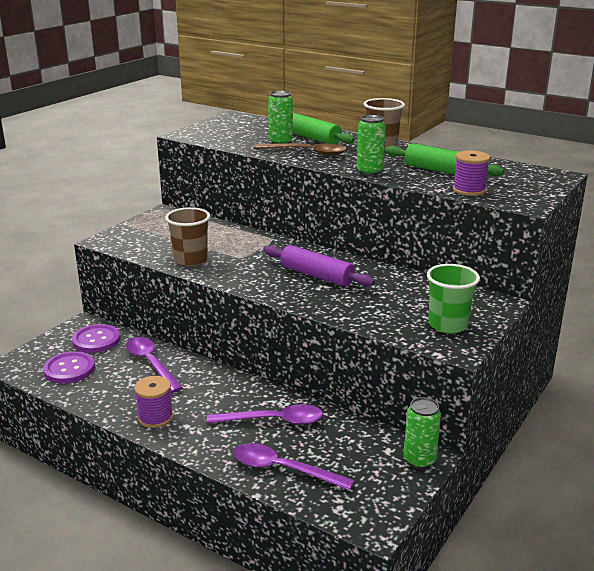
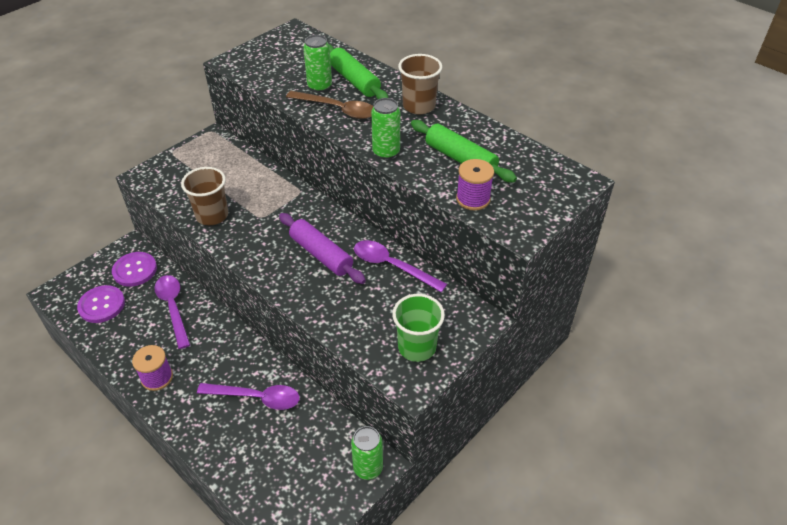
camera: 10 degrees right, 20 degrees up
(283, 469) = (245, 459): purple spoon -> purple spoon (392, 266)

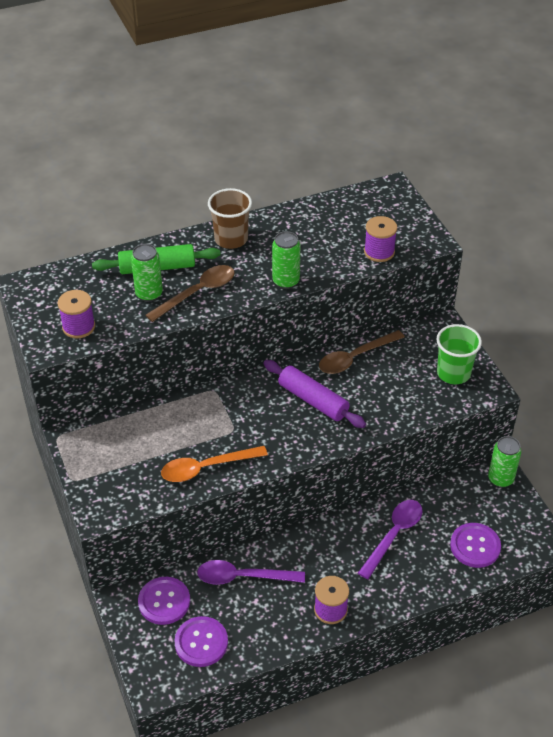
camera: 65 degrees left, 0 degrees up
(212, 215) = (206, 468): brown cup -> orange spoon
(262, 67) = (78, 327): none -> purple spool
(269, 470) = (475, 546): none -> purple button
(321, 254) = (313, 400): purple rolling pin -> purple rolling pin turned 60 degrees clockwise
(392, 266) = (355, 358): purple spoon -> brown spoon
(460, 159) = (324, 241): green rolling pin -> none

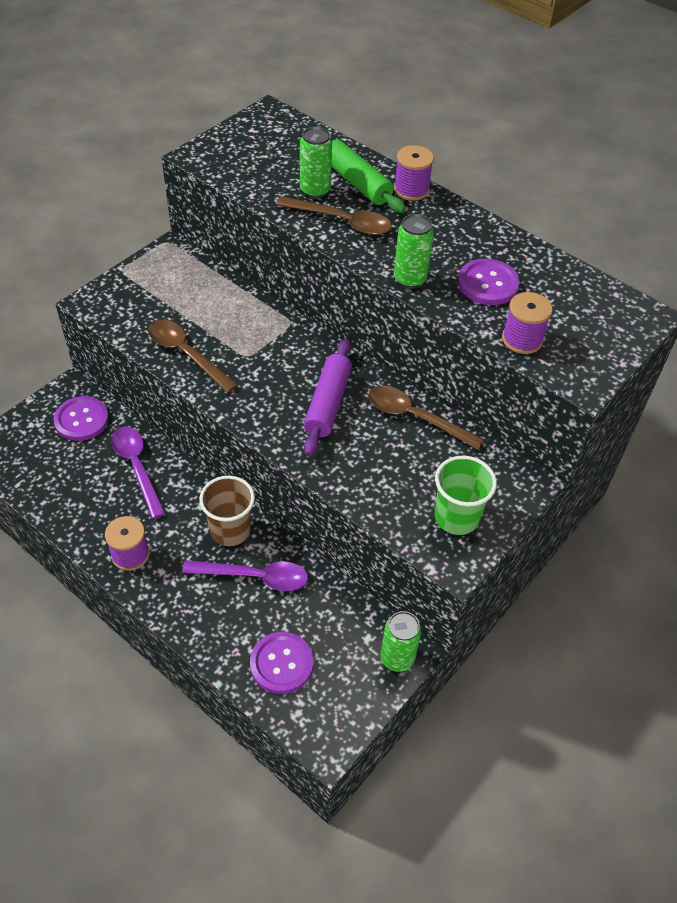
camera: 60 degrees right, 5 degrees up
(78, 327) = (238, 163): purple spool -> purple spool (411, 189)
(201, 642) = (47, 465): purple button -> purple button (488, 284)
(206, 468) = (186, 354): orange spoon -> brown spoon
(231, 239) = (441, 217): brown cup -> brown cup (230, 530)

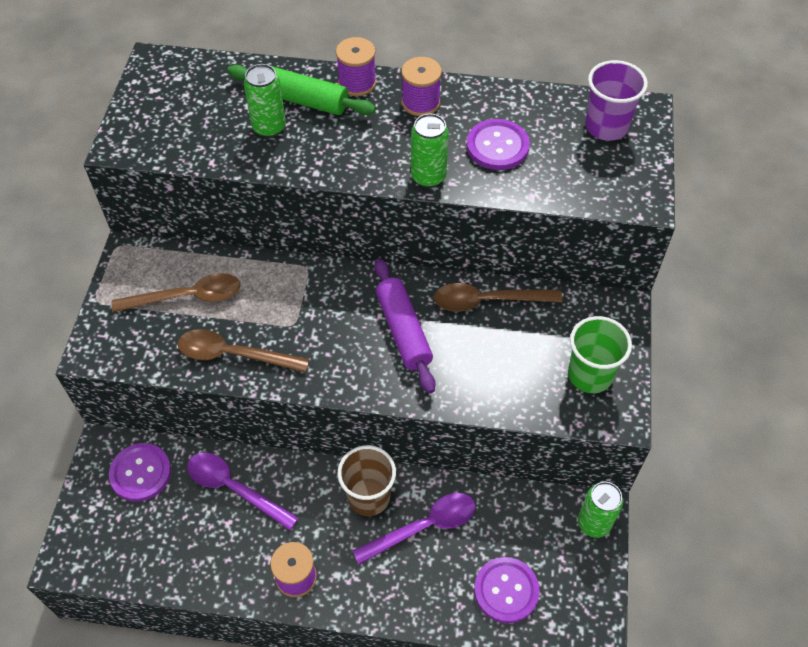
camera: 30 degrees left, 5 degrees up
(342, 222) = (321, 148): brown spoon -> brown spoon (187, 297)
(522, 339) = (566, 186): purple spool -> purple spool (420, 102)
(599, 312) = (606, 126): none -> purple cup

